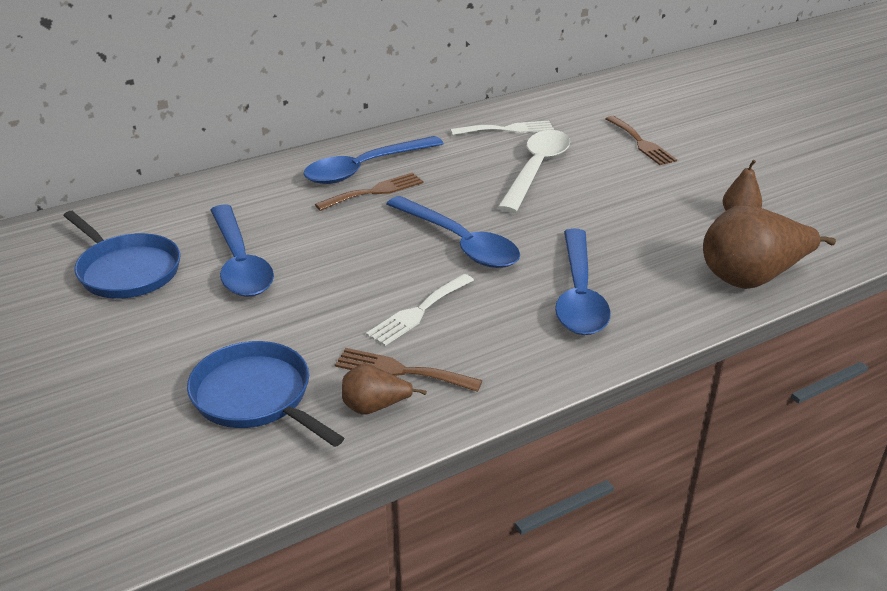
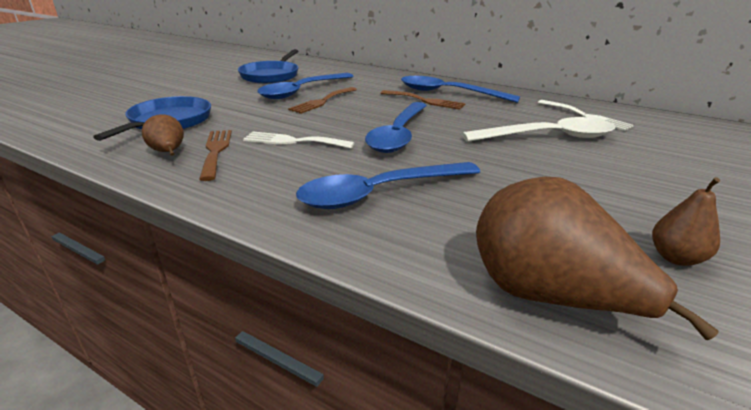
camera: 60 degrees right, 5 degrees down
(641, 143) = (695, 169): brown fork -> brown fork (322, 101)

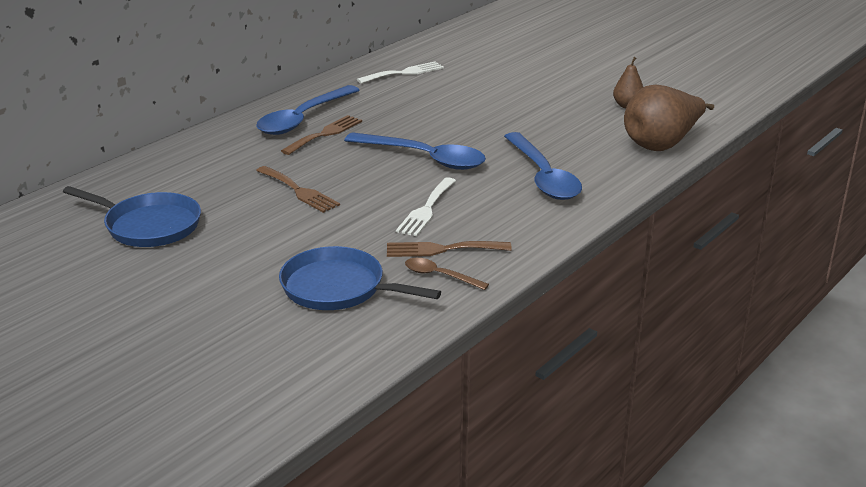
camera: 80 degrees left, 0 degrees up
(168, 153) = (439, 275): brown pear -> brown spoon
(302, 91) = (248, 203): blue spoon -> none
(549, 137) = (450, 98): white spoon -> none

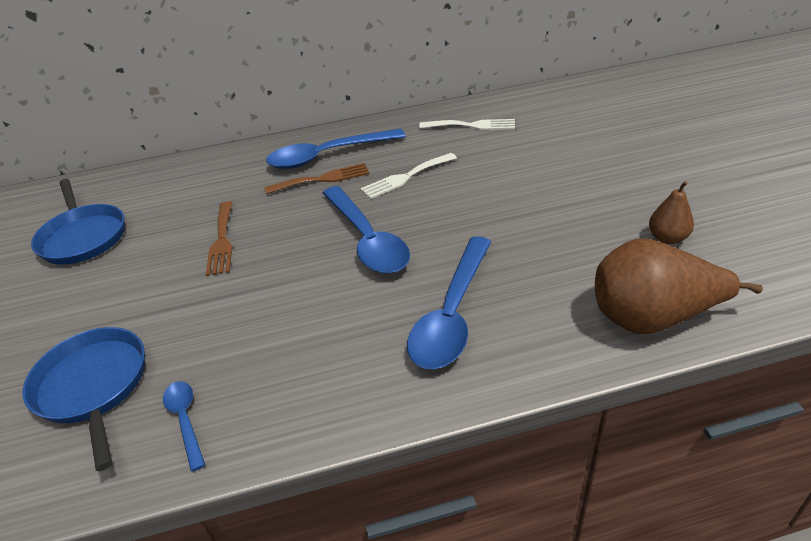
camera: 40 degrees right, 10 degrees up
(426, 209) = (288, 312): white fork -> white fork (406, 177)
(439, 275) = (185, 419): brown spoon -> blue spoon
(442, 249) = (233, 379): brown fork -> none

